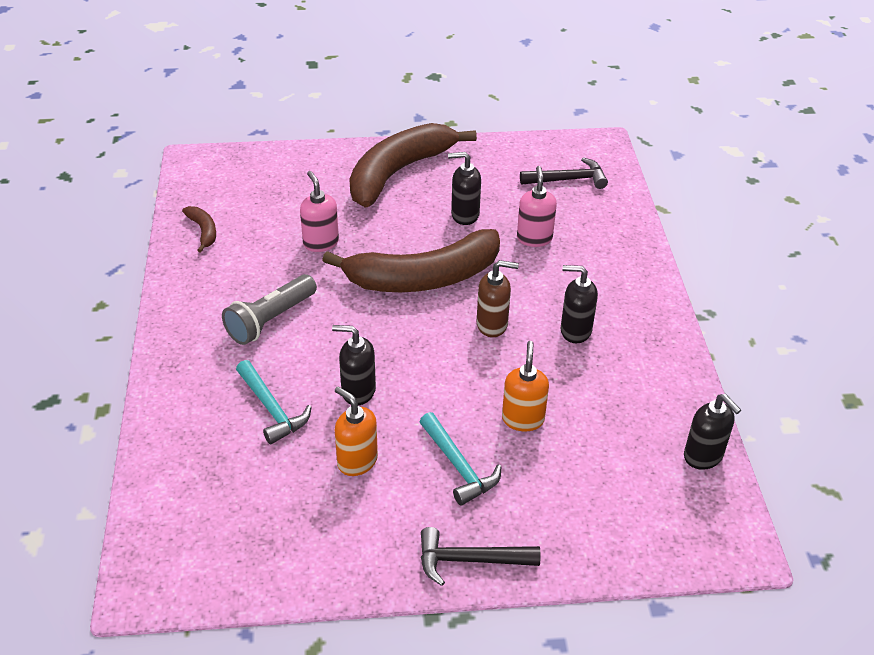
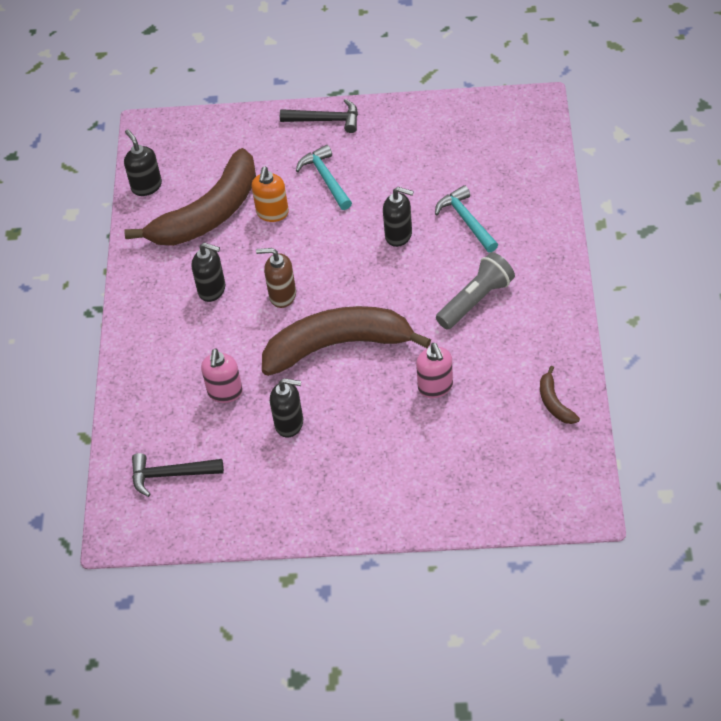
camera: 170 degrees left, 10 degrees up
(357, 461) = (399, 182): orange soap dispenser -> none
(398, 172) = (353, 487): brown banana -> brown banana (208, 214)

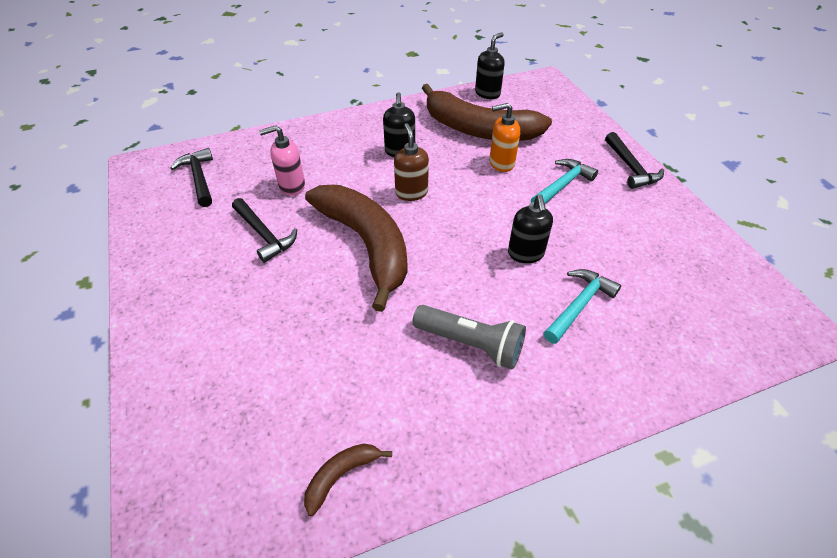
camera: 65 degrees right, 5 degrees down
(289, 423) = (264, 235): black soap dispenser -> black hammer
(435, 387) = (335, 338): pink soap dispenser -> none

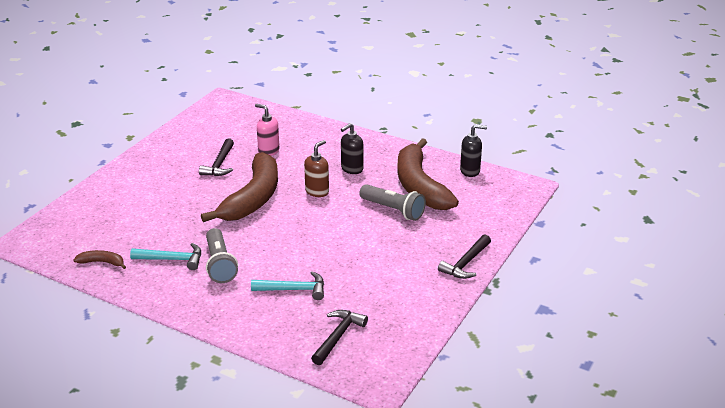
camera: 50 degrees right, 15 degrees down
(199, 178) = (236, 121): black hammer -> black hammer (338, 336)
(501, 163) = (393, 210): orange soap dispenser -> grey flashlight
(525, 254) = (315, 254): black soap dispenser -> none
(562, 185) = (403, 242): turquoise hammer -> turquoise hammer (172, 259)

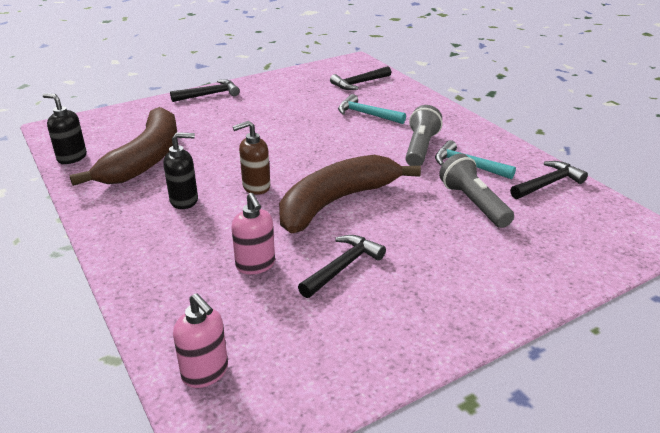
camera: 150 degrees left, 0 degrees up
(102, 262) = (548, 183): brown banana -> black hammer
(248, 111) = (205, 373): none -> pink soap dispenser
(393, 210) = (205, 145): grey flashlight -> grey flashlight (473, 203)

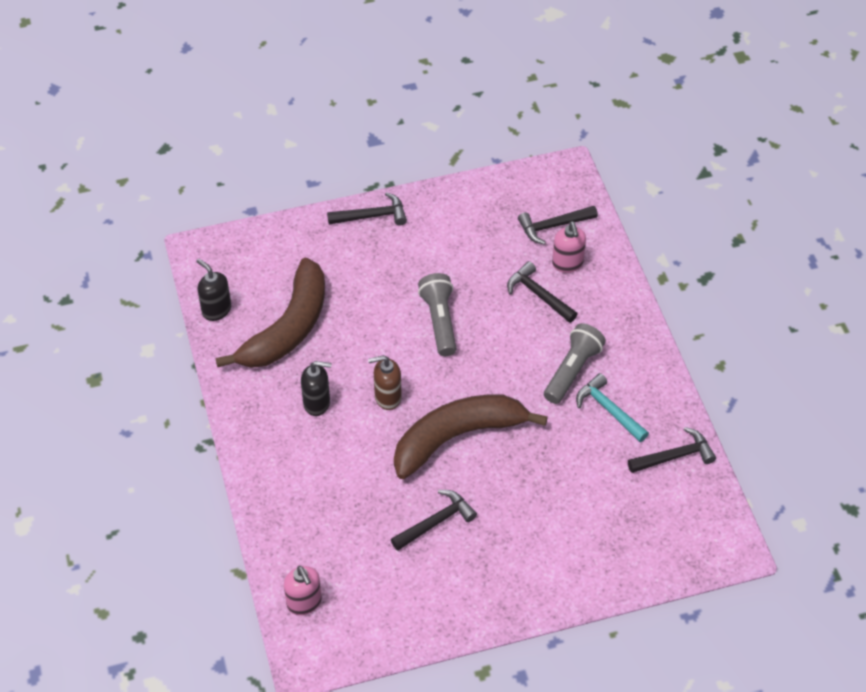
camera: 15 degrees right, 20 degrees up
(255, 265) = (364, 503): pink soap dispenser -> pink soap dispenser (567, 264)
(366, 114) = (538, 295): turquoise hammer -> black hammer
(473, 203) = (586, 468): grey flashlight -> grey flashlight (439, 321)

